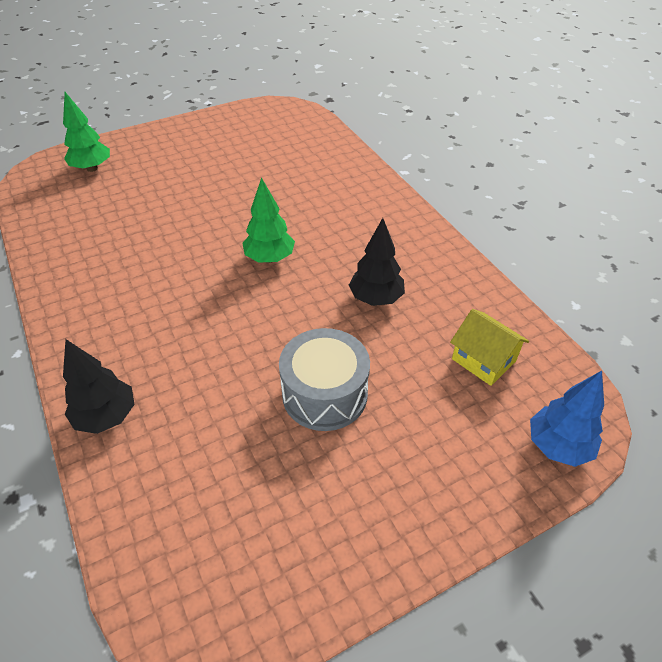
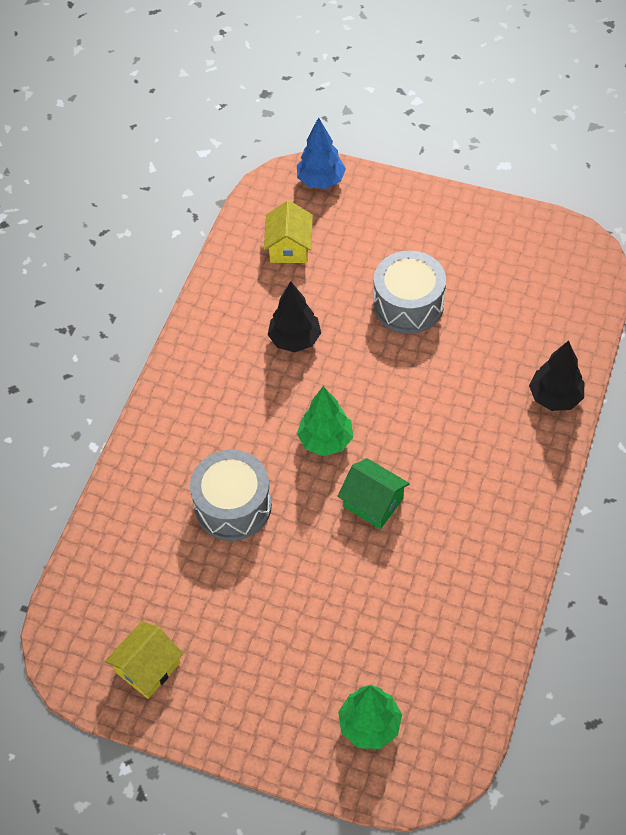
camera: 130 degrees left, 10 degrees up
(195, 249) = (373, 502): none -> green house
(240, 124) = (148, 667): none -> yellow house
(284, 195) = (233, 506): none -> grey drum

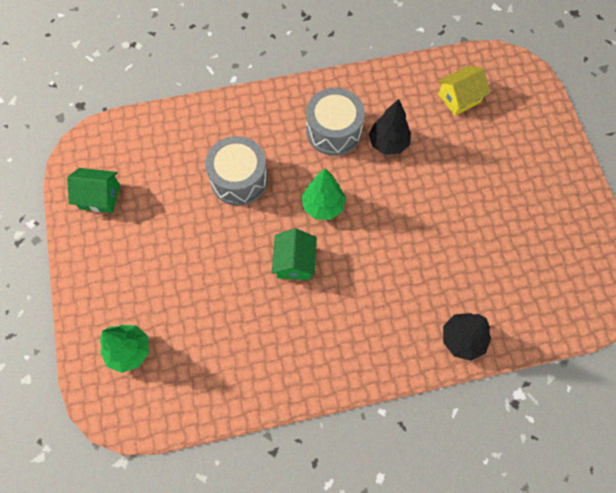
camera: 55 degrees right, 10 degrees up
(148, 667) = (100, 197): yellow house -> green house
(321, 181) = (529, 86): blue tree -> none
(408, 304) = (469, 197): grey drum -> grey drum (334, 131)

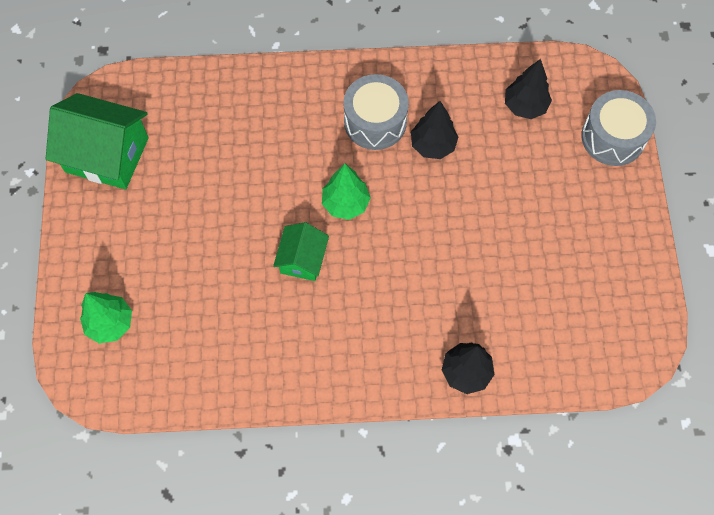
camera: 10 degrees right, 0 degrees up
(100, 197) = (107, 155): green house -> green house, size x1.76
(239, 179) = (260, 159): grey drum -> grey drum (613, 137)
(459, 98) = (525, 106): yellow house -> black tree

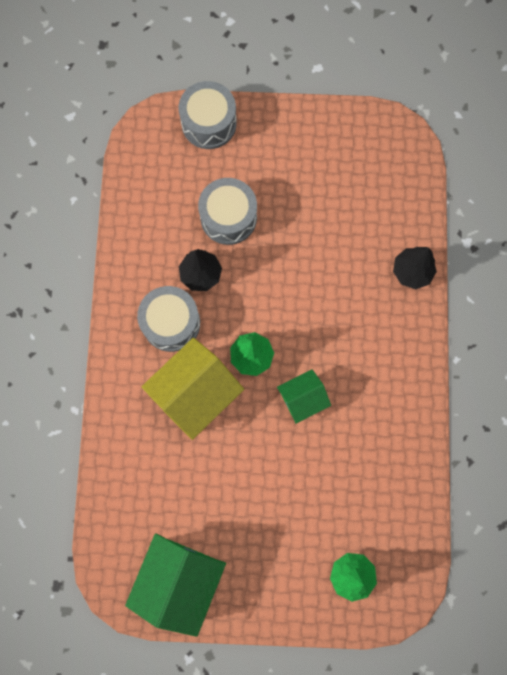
camera: 85 degrees left, 10 degrees up
(301, 152) = (195, 393): none -> yellow house
(302, 259) = (302, 398): green house -> green house turned 45 degrees counterclockwise
(503, 167) = (228, 217): none -> grey drum
(525, 106) = (170, 190): black tree -> none

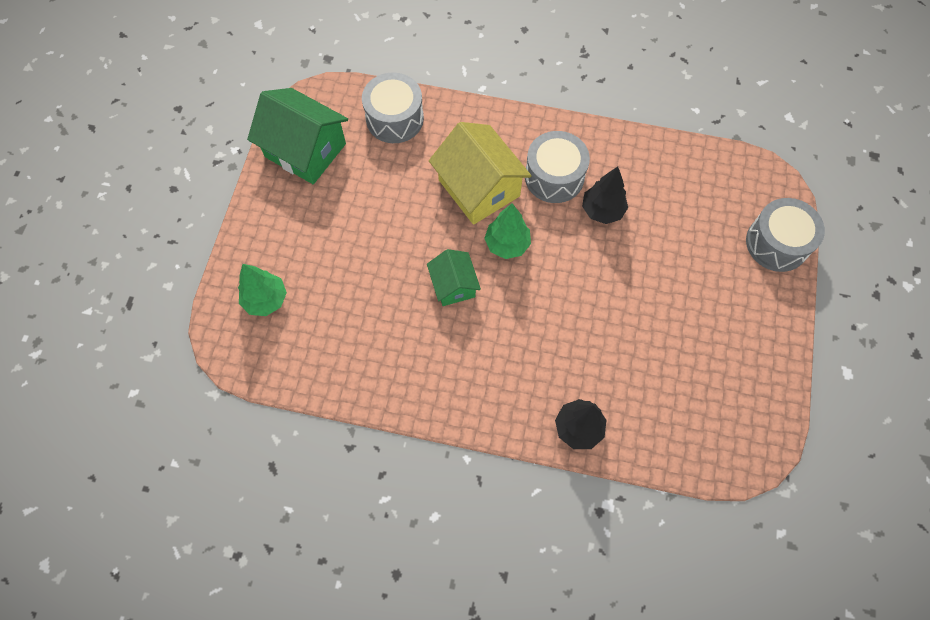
camera: 100 degrees right, 10 degrees down
(228, 217) = (663, 246): grey drum -> grey drum (394, 118)

